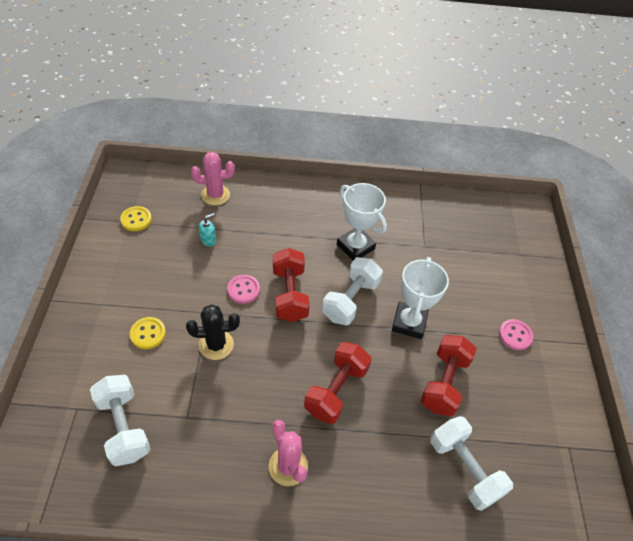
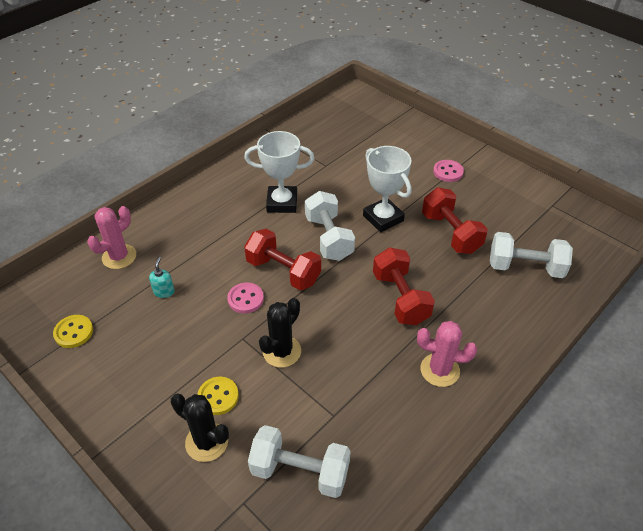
camera: 45 degrees left, 5 degrees down
(107, 353) = (206, 442): none -> black cactus

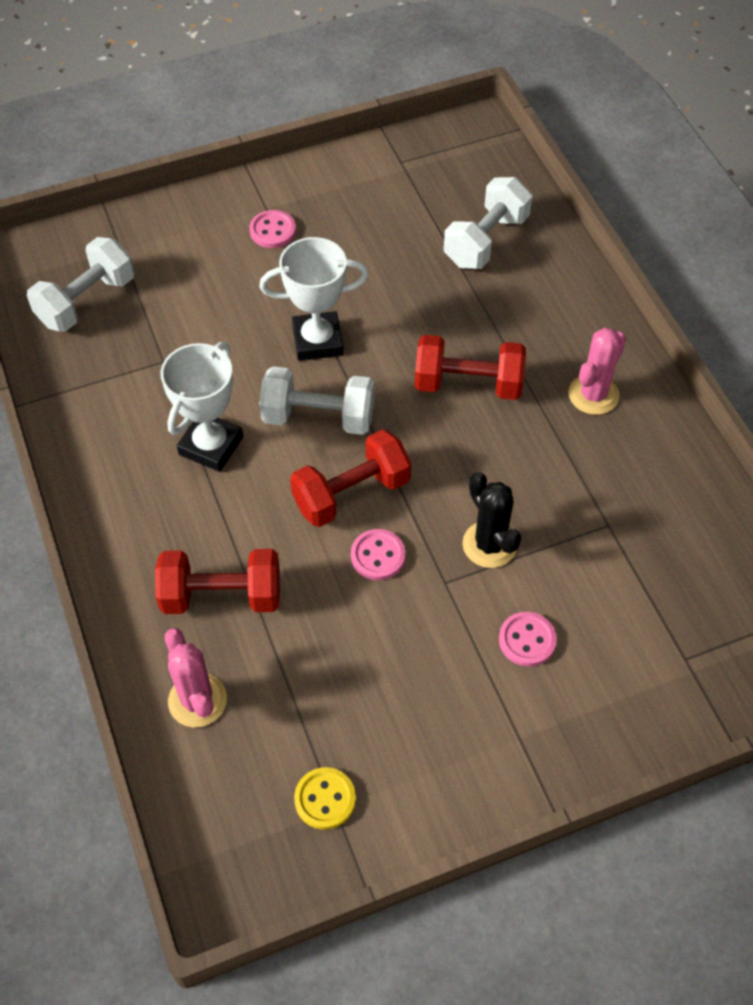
camera: 65 degrees left, 10 degrees up
(164, 291) = (308, 655): turquoise soap dispenser -> none
(206, 442) = (589, 673): black cactus -> none
(218, 396) = (527, 640): yellow button -> pink button
(300, 471) = (668, 587): white dumbbell -> white dumbbell (86, 301)
(450, 233) = (388, 283): red dumbbell -> red dumbbell (222, 596)

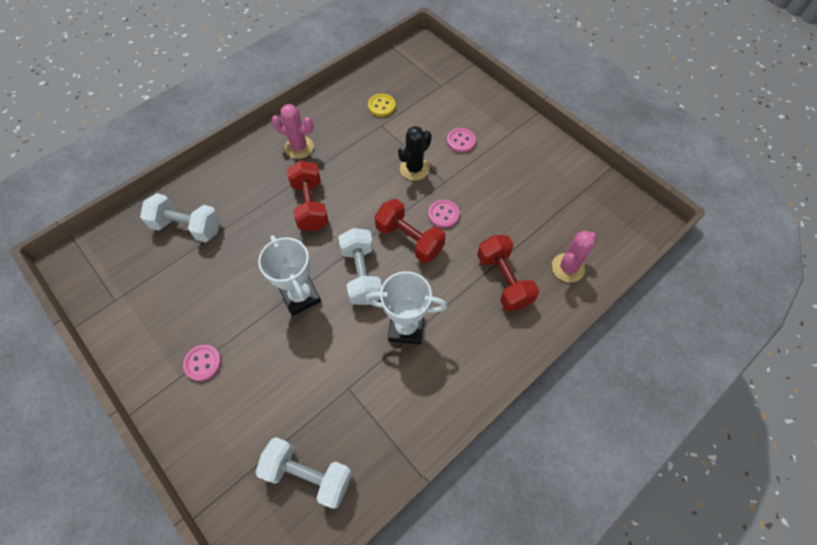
camera: 110 degrees left, 5 degrees up
(325, 799) = (582, 195): yellow button -> yellow button (381, 106)

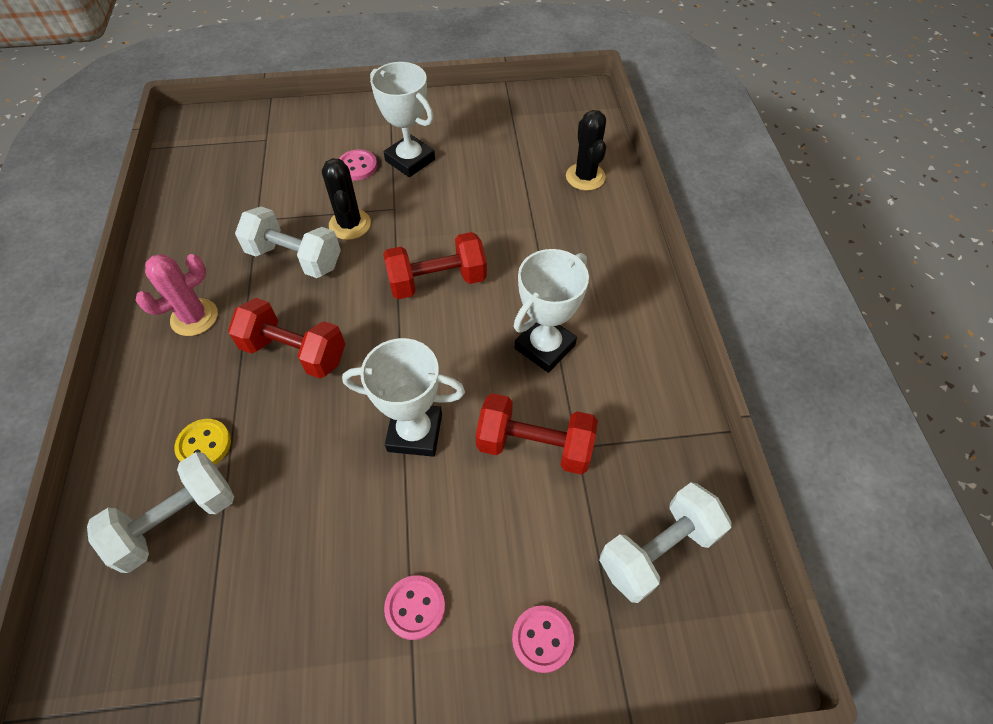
camera: 55 degrees left, 5 degrees down
(362, 274) = (441, 351): white dumbbell -> white dumbbell (295, 258)
(381, 106) = (230, 204): yellow button -> yellow button (204, 445)
(443, 214) = (434, 234): pink button -> pink button (542, 639)
(490, 163) = (410, 160): none -> white trophy
(503, 280) = (557, 232): red dumbbell -> red dumbbell (534, 446)
(567, 268) = (585, 177): pink cactus -> black cactus

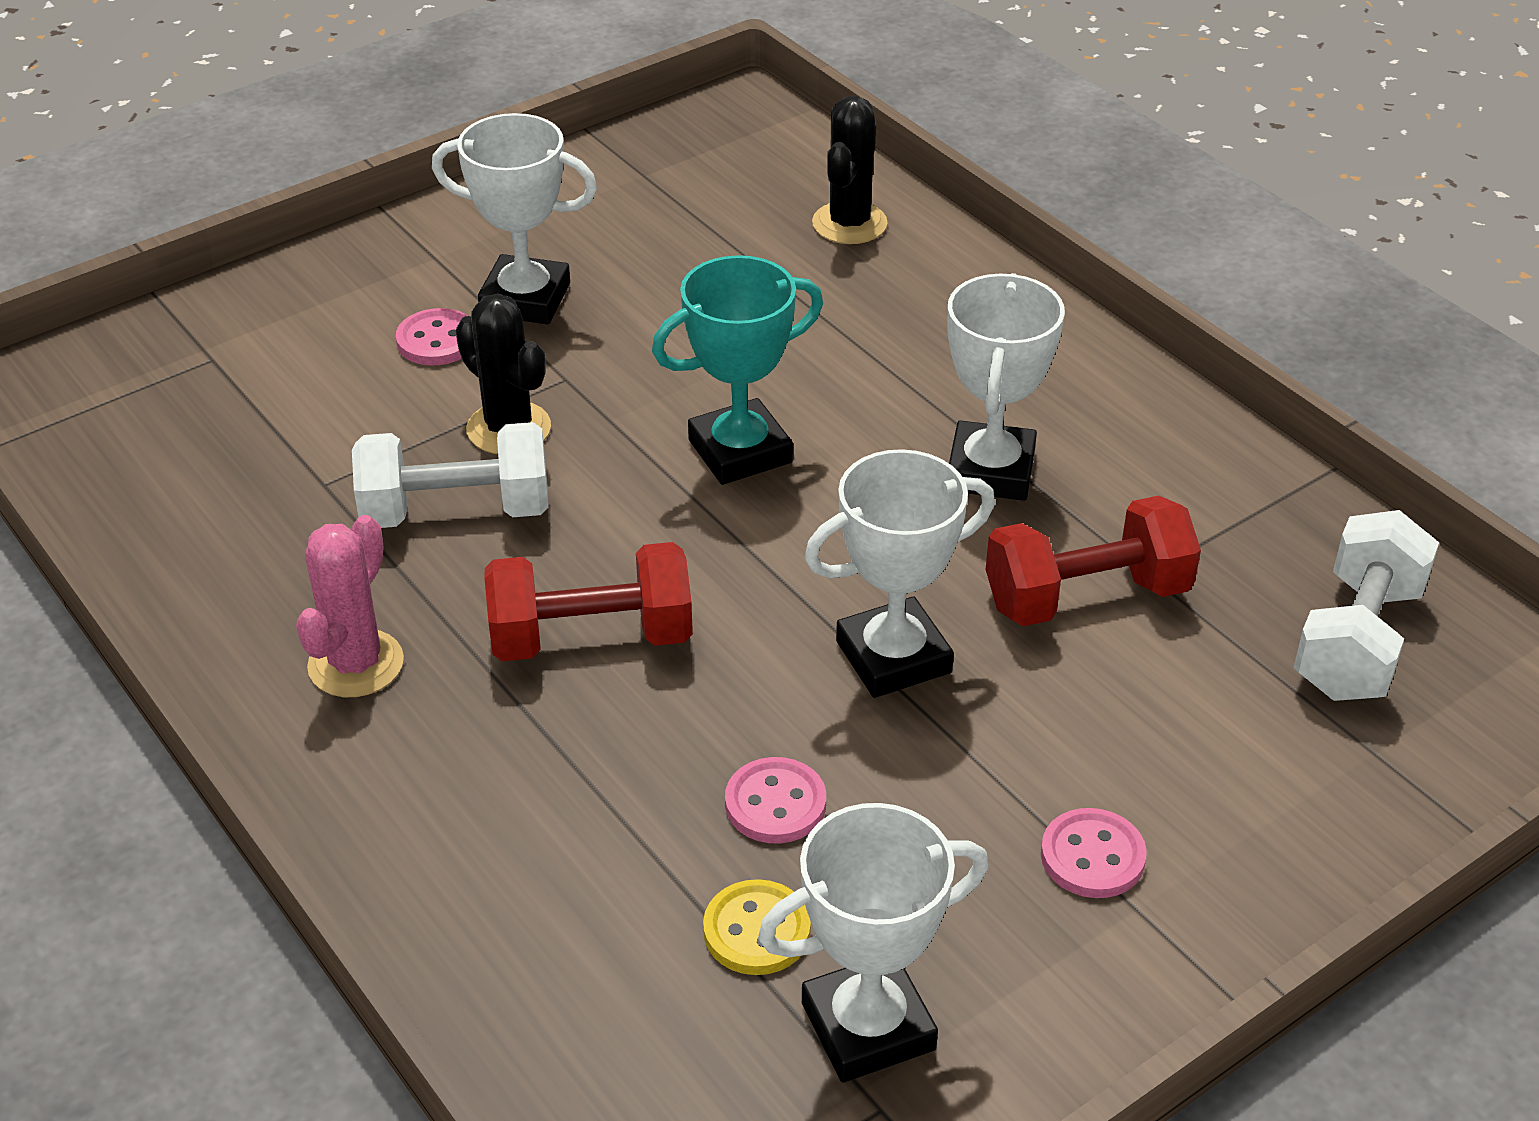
camera: 30 degrees left, 15 degrees down
(176, 521) = (618, 933): white dumbbell -> none
(204, 445) = (561, 821): yellow button -> yellow button (756, 930)
(234, 644) = (868, 1026): none -> white trophy
(437, 281) = (740, 451): red dumbbell -> turquoise trophy
(542, 639) = (1295, 806): pink button -> pink button (775, 804)
(585, 177) = (849, 223): black cactus -> black cactus turned 60 degrees clockwise

